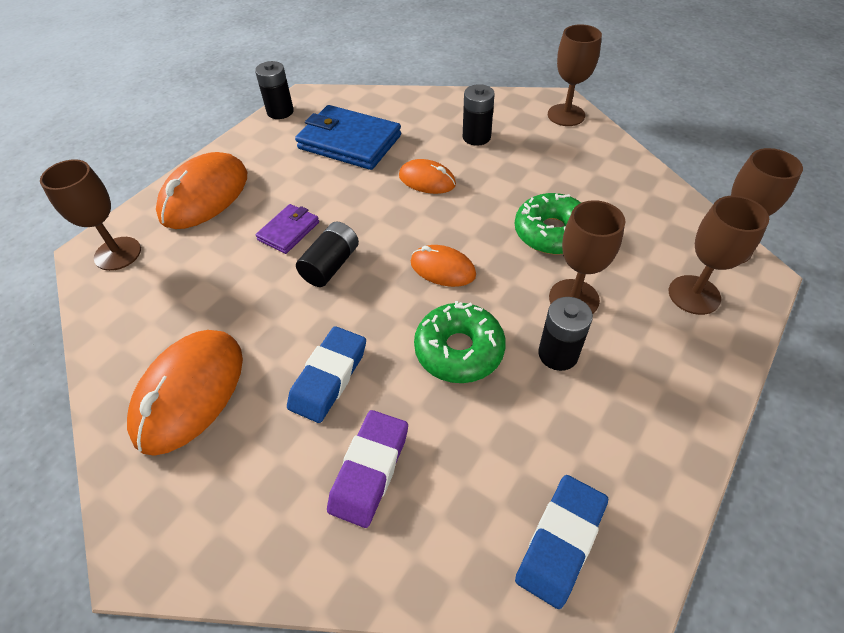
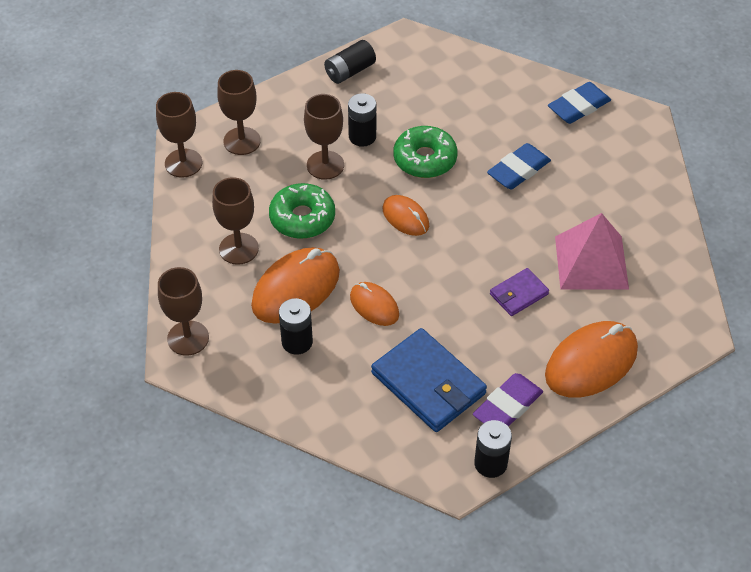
camera: 160 degrees left, 0 degrees up
(118, 253) = (673, 322): brown goblet -> brown goblet (238, 249)
(190, 393) = (614, 190): orange mouse -> orange mouse (296, 289)
(213, 287) = (591, 262): none -> pink pyramid
(331, 265) = (492, 250): black battery -> black battery (350, 71)
(369, 470) = (509, 116): purple eraser -> purple eraser (507, 406)
(560, 541) = (423, 60): blue eraser -> blue eraser (579, 107)

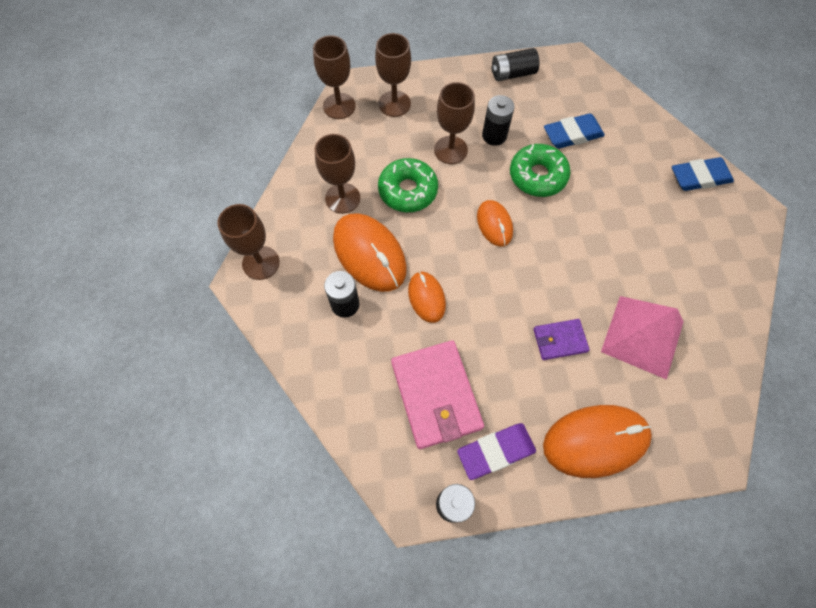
camera: 25 degrees right, 15 degrees up
(296, 289) = (369, 254): orange mouse -> orange mouse turned 75 degrees clockwise
(428, 384) = (436, 395): blue wallet -> pink wallet
(518, 170) = (616, 218): blue eraser -> blue eraser (572, 134)

